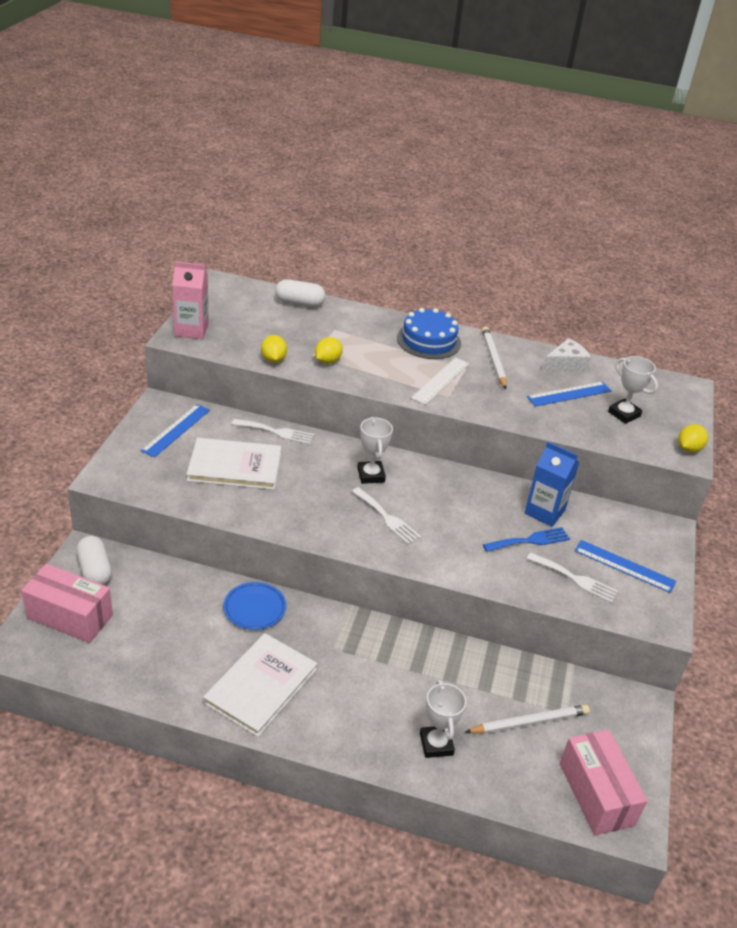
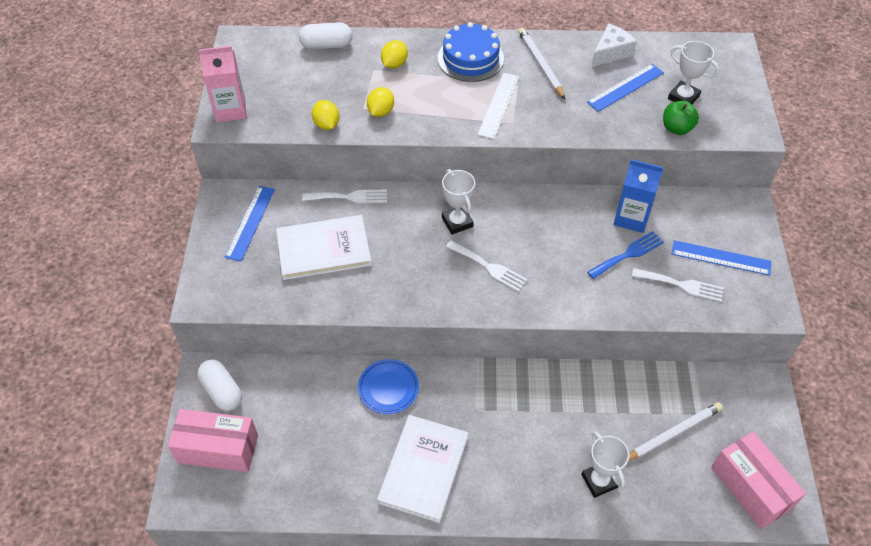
camera: 10 degrees left, 15 degrees up
(608, 436) = (677, 128): none -> green apple
(689, 449) = (754, 122): yellow lemon -> yellow lemon (394, 64)

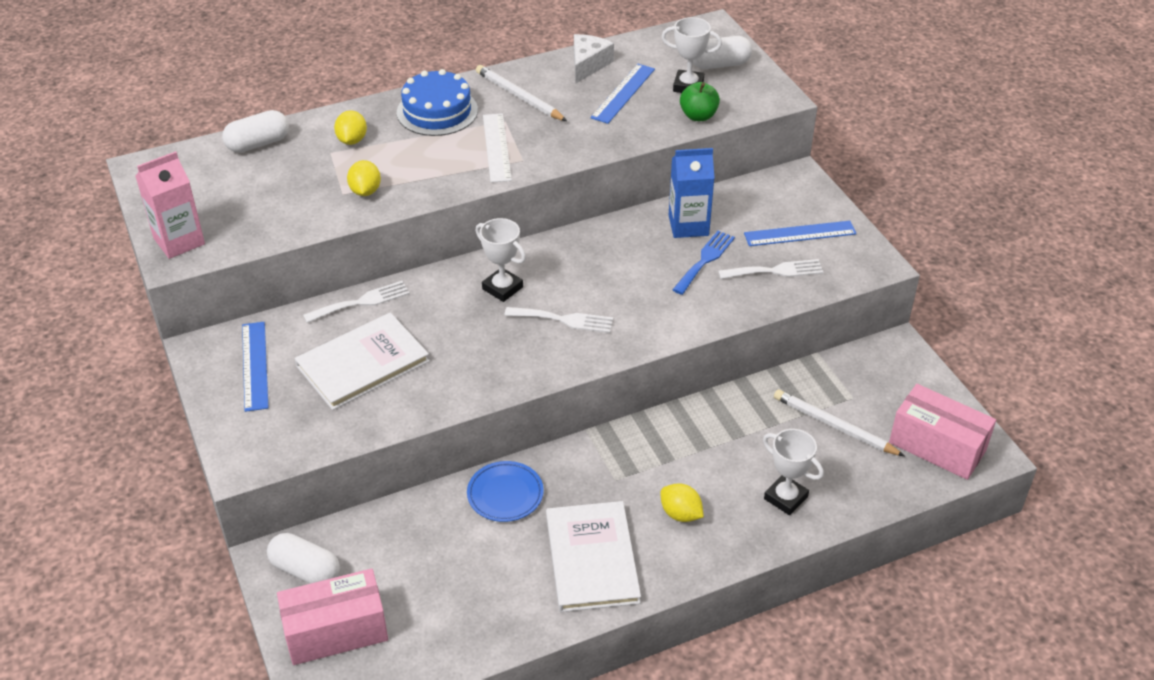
camera: 25 degrees left, 10 degrees down
(326, 124) = (308, 222): yellow lemon -> yellow lemon (680, 514)
(673, 433) = (834, 426): white pencil -> white pencil turned 90 degrees counterclockwise
(721, 85) = (720, 64): none -> white capsule

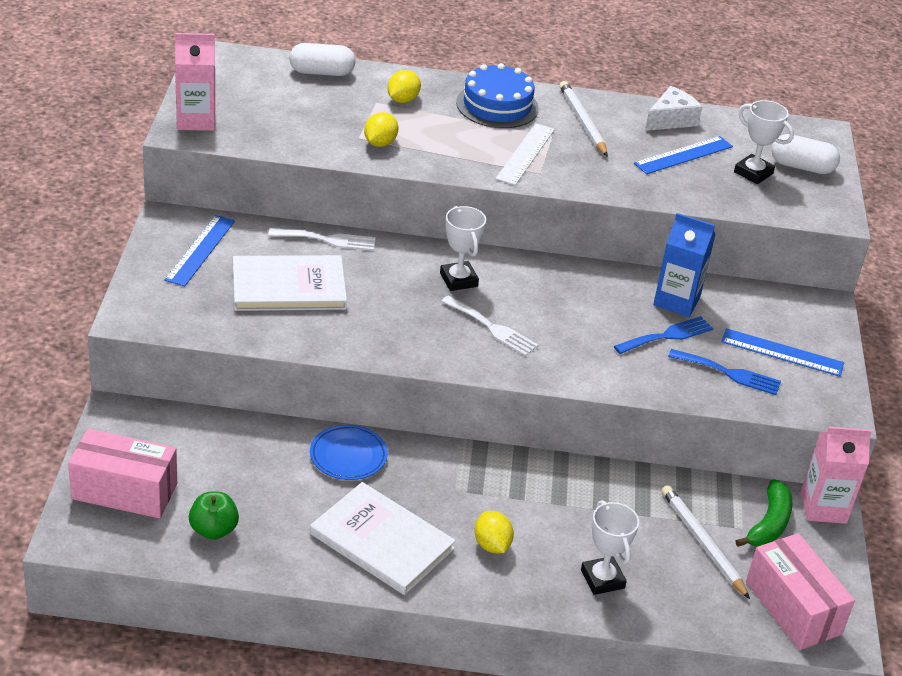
camera: 25 degrees right, 5 degrees down
(305, 570) = (137, 435): white capsule -> none
(591, 558) = (382, 541): white book -> white book turned 75 degrees counterclockwise
(698, 116) = (740, 201): green apple -> green apple (213, 530)
(775, 271) = (729, 373): white fork -> blue fork
(869, 384) = (769, 524): none -> green banana
(896, 349) = (823, 507): none -> pink carton

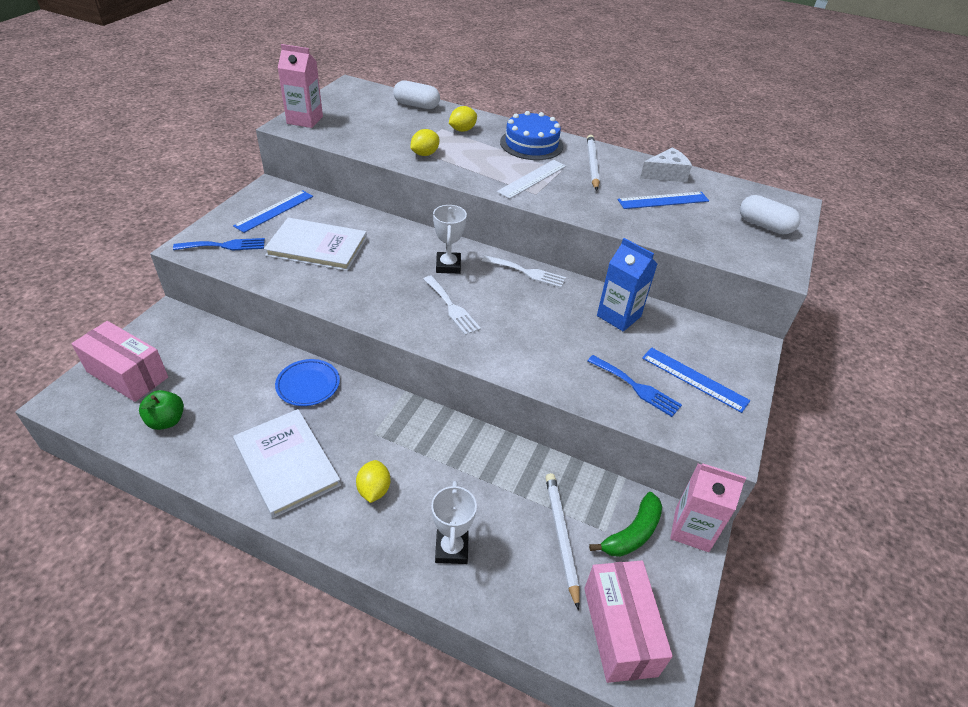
camera: 20 degrees right, 5 degrees up
(327, 240) = (369, 220): white fork -> white fork (527, 272)
(667, 336) = (596, 343): blue fork -> blue fork (224, 246)
(753, 173) = (718, 223): white trophy -> none

